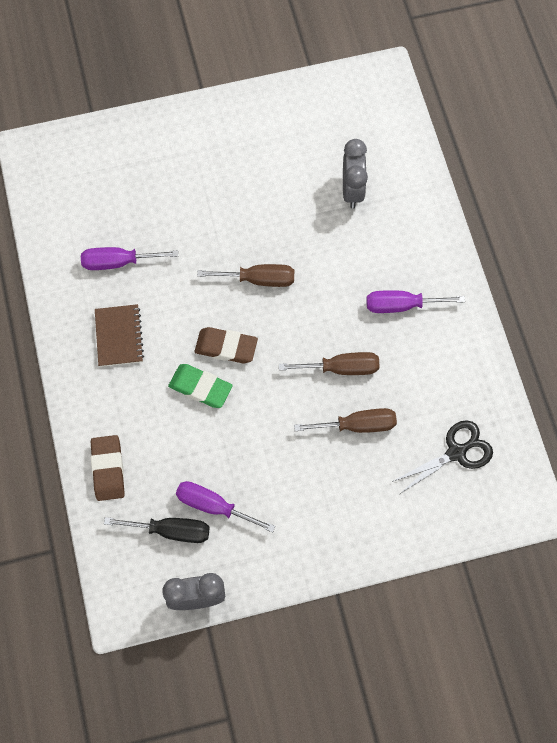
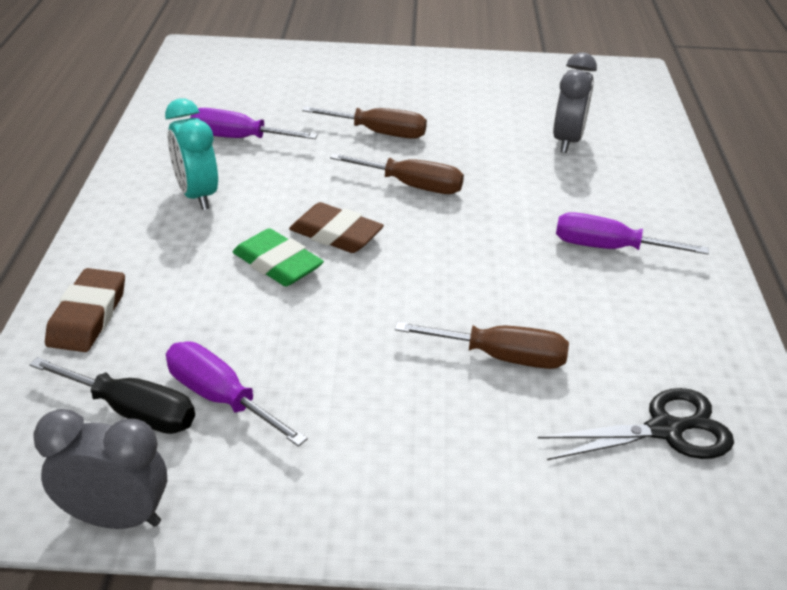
camera: 15 degrees right, 30 degrees down
(119, 336) = (197, 195): brown notebook -> turquoise clock
(341, 368) = (497, 290): brown screwdriver -> brown screwdriver (379, 133)

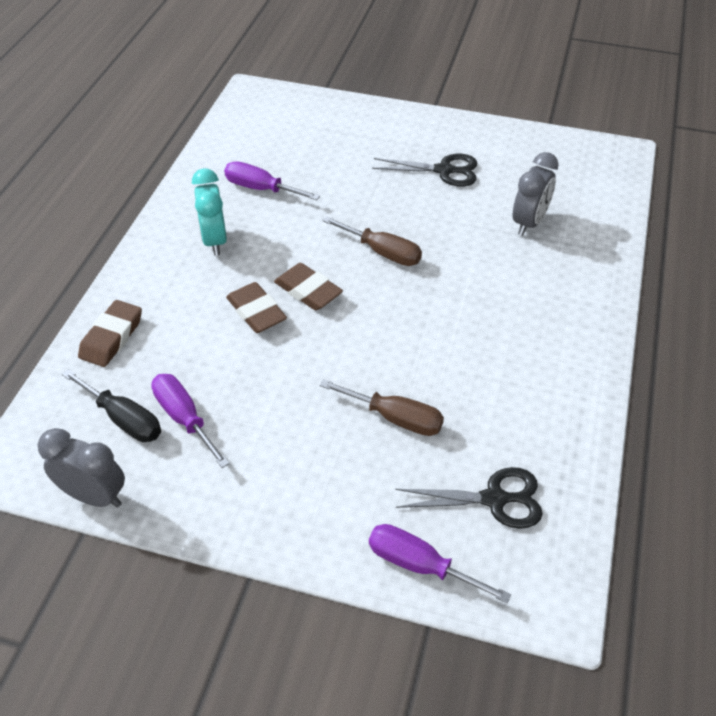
camera: 15 degrees right, 10 degrees up
(277, 264) = (256, 312): green eraser -> brown eraser
(379, 133) = (374, 196): brown screwdriver -> none
(449, 102) = (444, 170): none -> black scissors
(608, 248) = (519, 333): purple screwdriver -> purple screwdriver (420, 565)

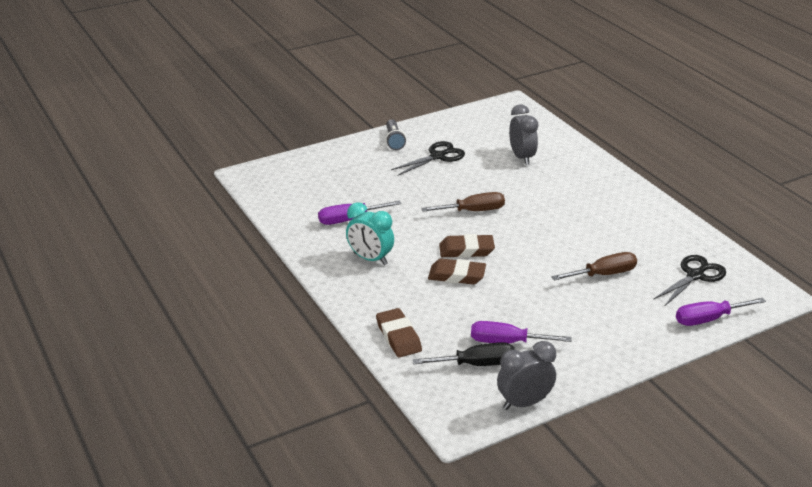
camera: 45 degrees left, 15 degrees down
(429, 129) = (394, 141): none -> grey flashlight

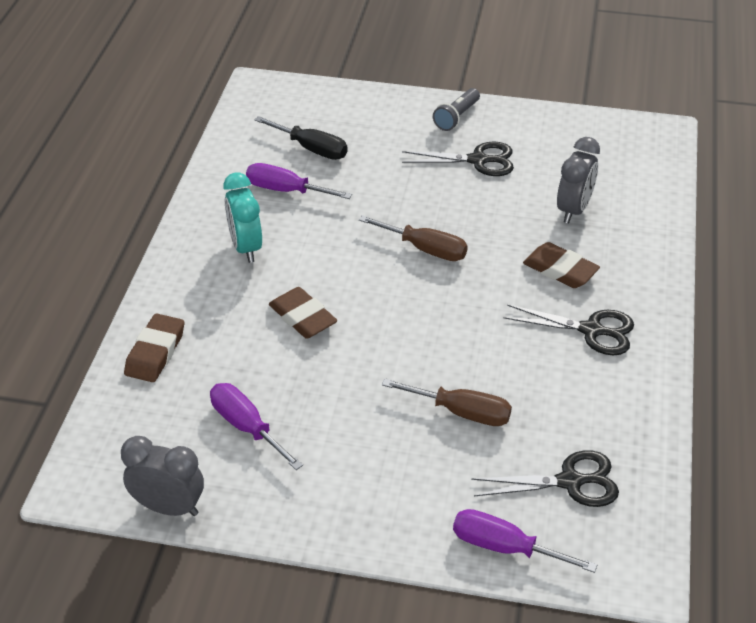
camera: 40 degrees right, 10 degrees up
(466, 250) = (353, 293): brown eraser -> brown eraser (560, 270)
(476, 364) = (184, 432): black screwdriver -> black screwdriver (311, 149)
(609, 207) = (591, 330): none -> black scissors

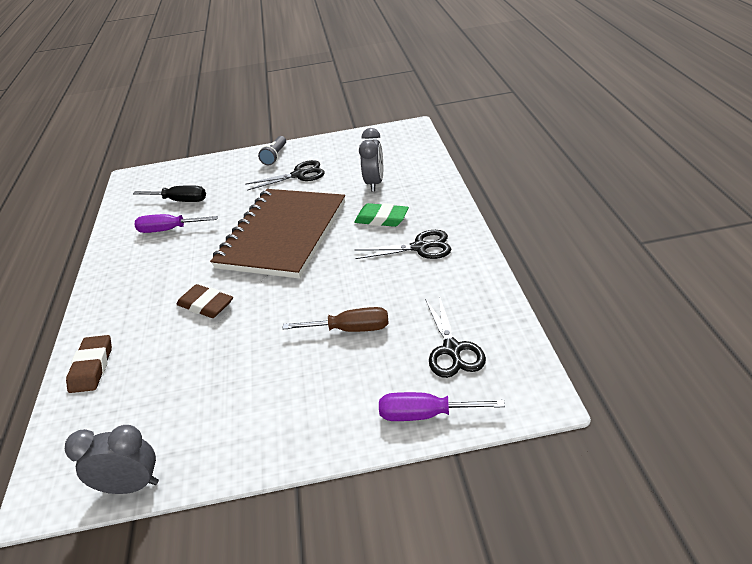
camera: 15 degrees left, 5 degrees down
(246, 247) = (148, 273): turquoise clock -> none
(246, 427) = (183, 397): purple screwdriver -> none
(425, 249) = (282, 235): brown screwdriver -> brown notebook
(560, 270) = (381, 219): brown eraser -> green eraser
(570, 482) = (452, 349): black scissors -> black scissors turned 105 degrees clockwise

